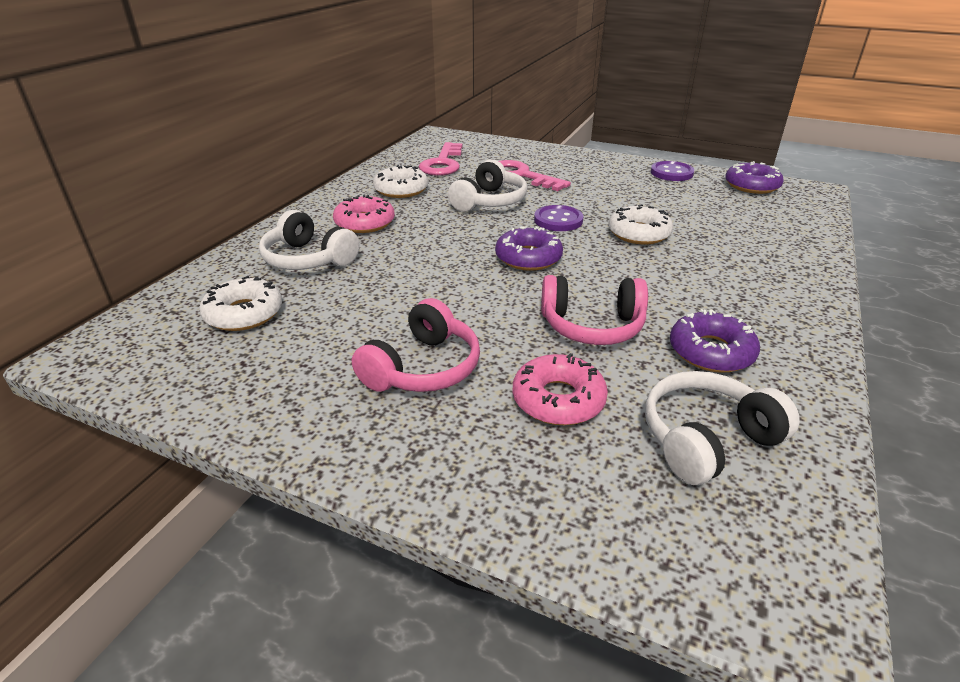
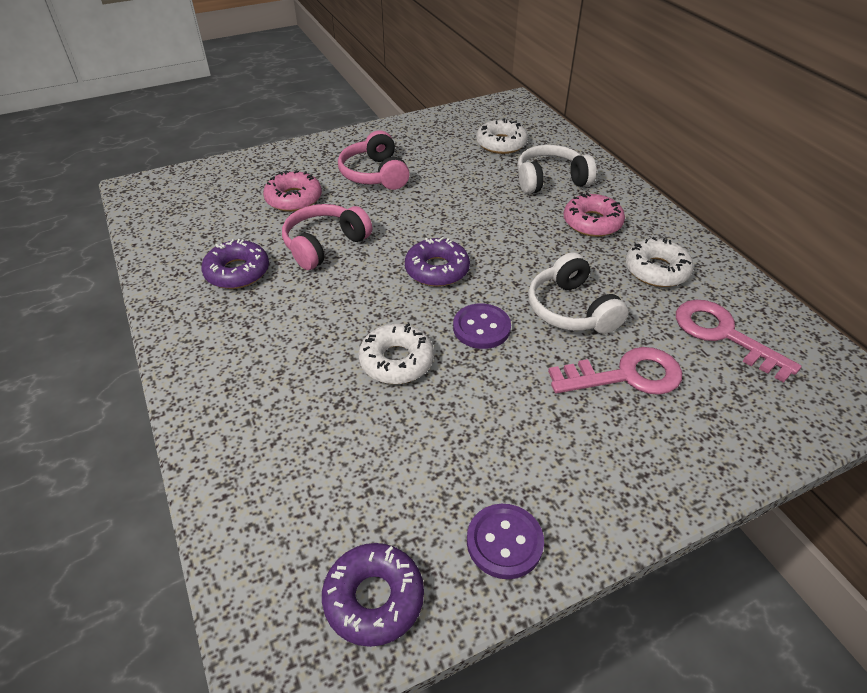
camera: 130 degrees right, 10 degrees up
(706, 439) = (206, 222): white headphones -> none

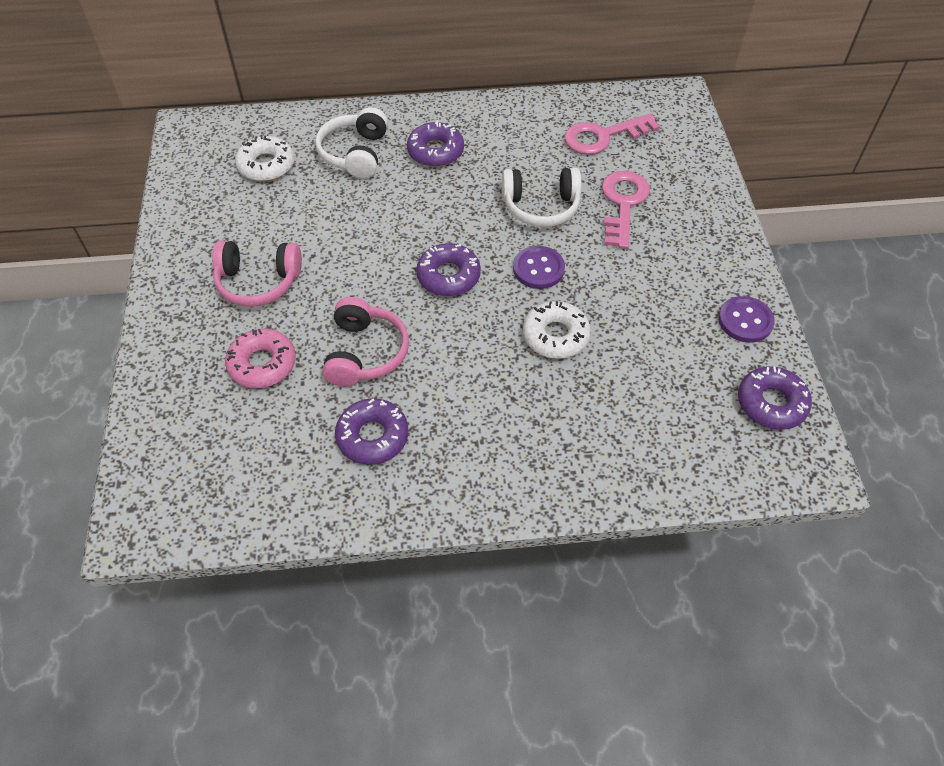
camera: 70 degrees left, 10 degrees up
(324, 245) = (365, 353): pink headphones -> pink headphones turned 150 degrees counterclockwise
(592, 222) = (435, 151): pink donut -> purple donut
(656, 270) = (517, 139): white donut -> none

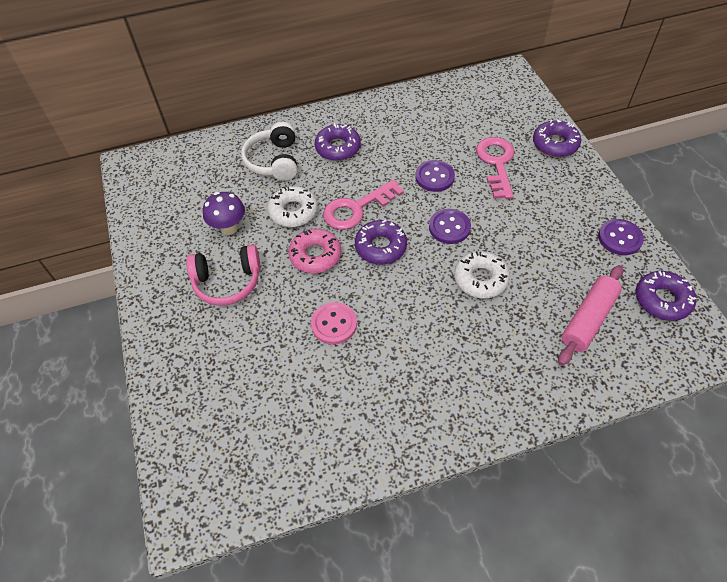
camera: 10 degrees left, 0 degrees up
(262, 364) = (252, 351): pink donut -> pink donut (315, 255)
(266, 165) = (205, 183): white donut -> white donut (293, 211)
(278, 221) = (229, 228): none -> purple mushroom
(365, 353) = (334, 324): pink headphones -> pink button
(372, 436) = (362, 394): purple donut -> purple donut (555, 144)
(541, 206) = (434, 177): white headphones -> purple button
(603, 136) = (463, 113): pink key -> pink key (356, 208)
(670, 408) = (588, 320): none -> pink rolling pin

